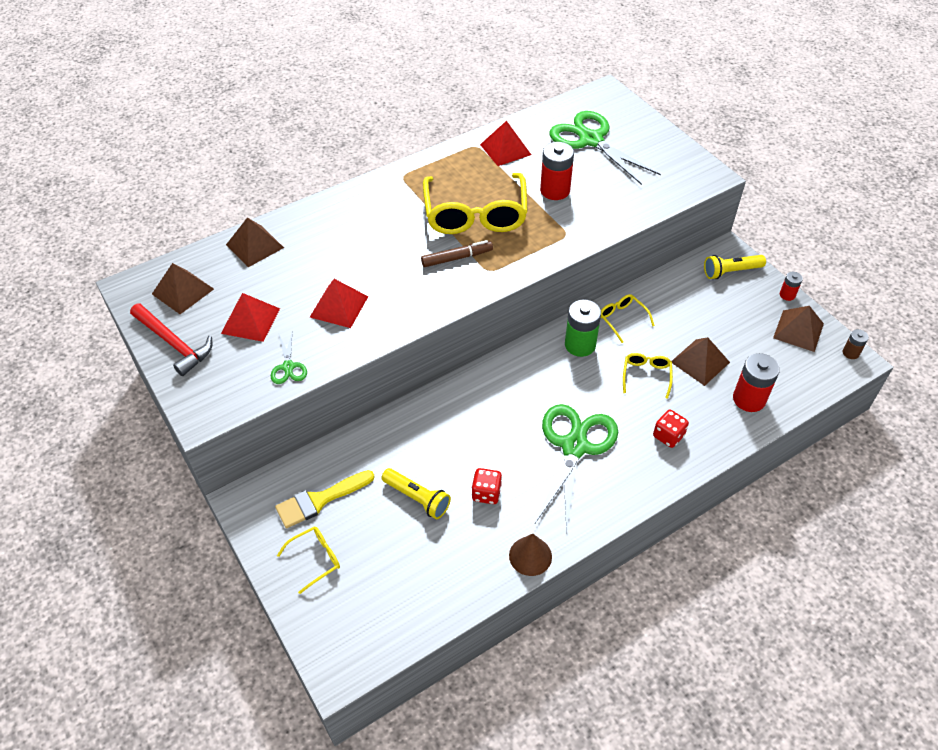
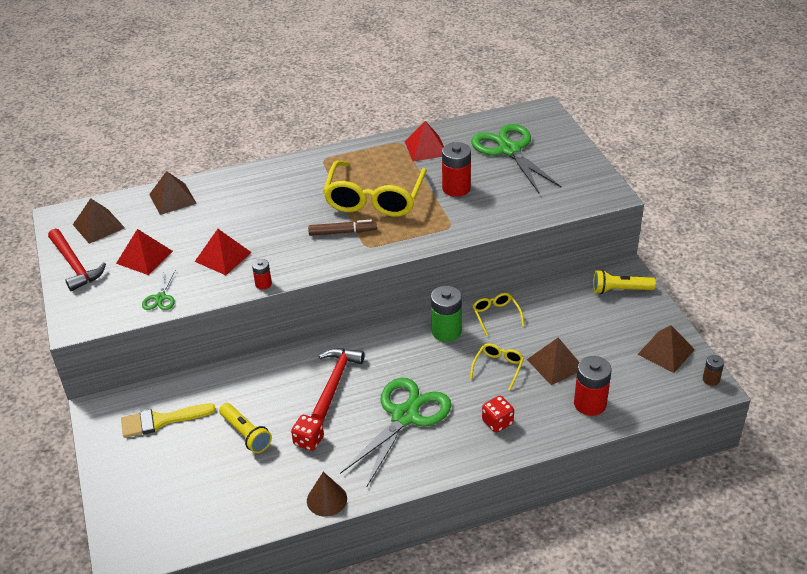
camera: 15 degrees right, 10 degrees down
(315, 559) = (139, 467): yellow glasses -> none
(488, 422) = (335, 382): none -> red hammer
(787, 295) = (668, 318): red battery -> red battery (263, 284)

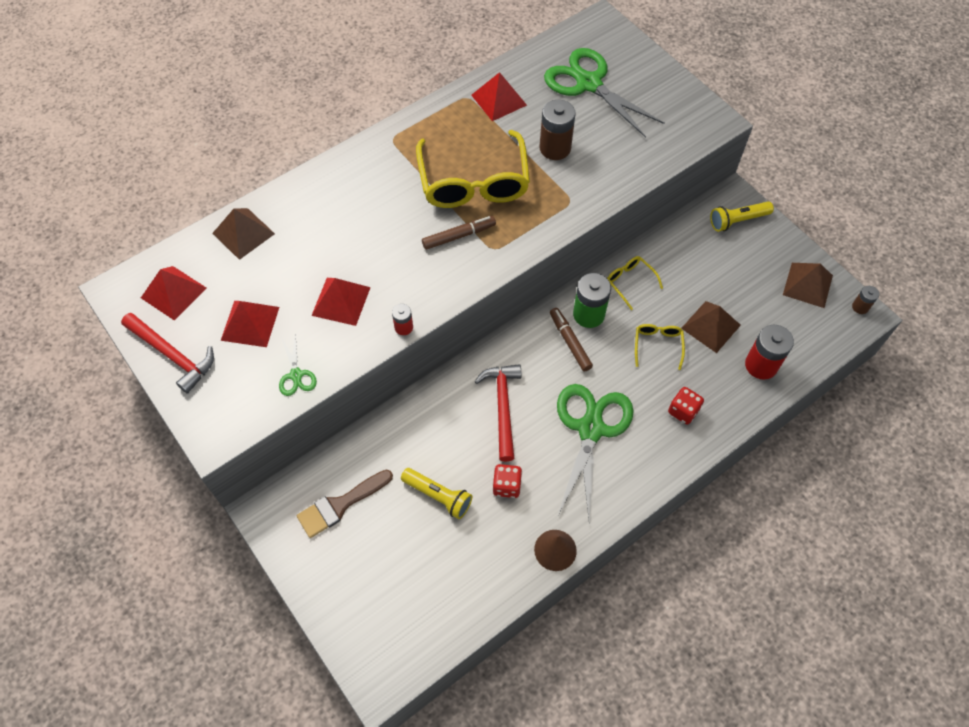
camera: 20 degrees left, 20 degrees up
(98, 226) = (173, 292): brown pyramid -> red pyramid
(161, 421) = (340, 505): yellow brush -> brown brush
(419, 348) = (570, 342): none -> brown marker
(456, 188) = (555, 148): red battery -> brown battery

